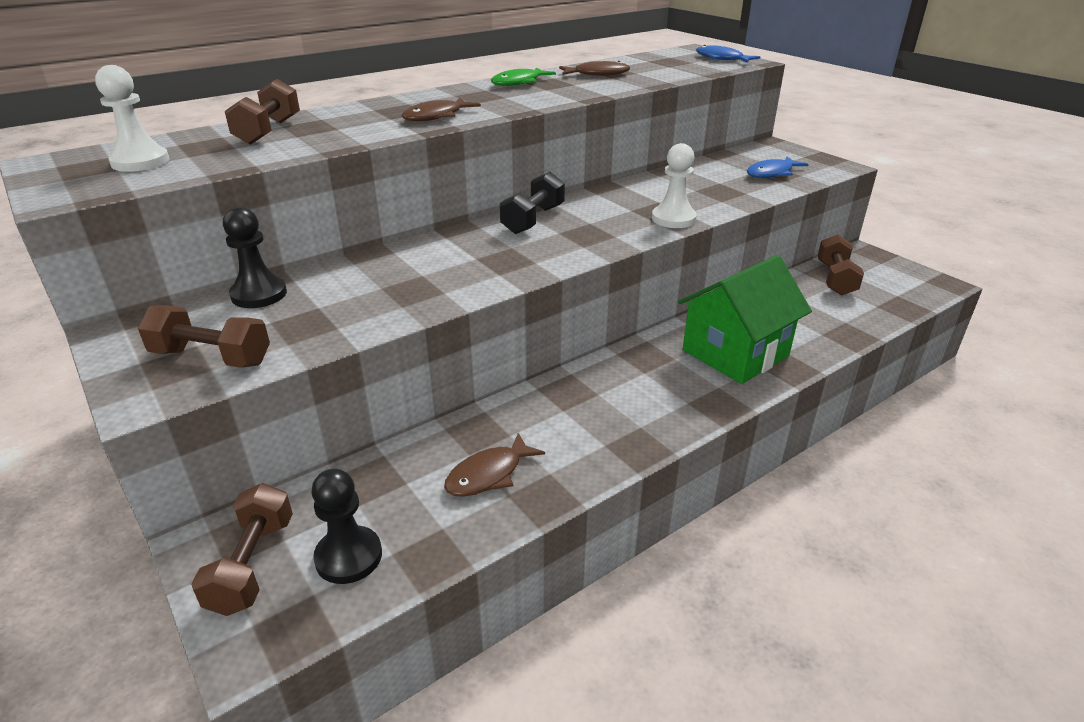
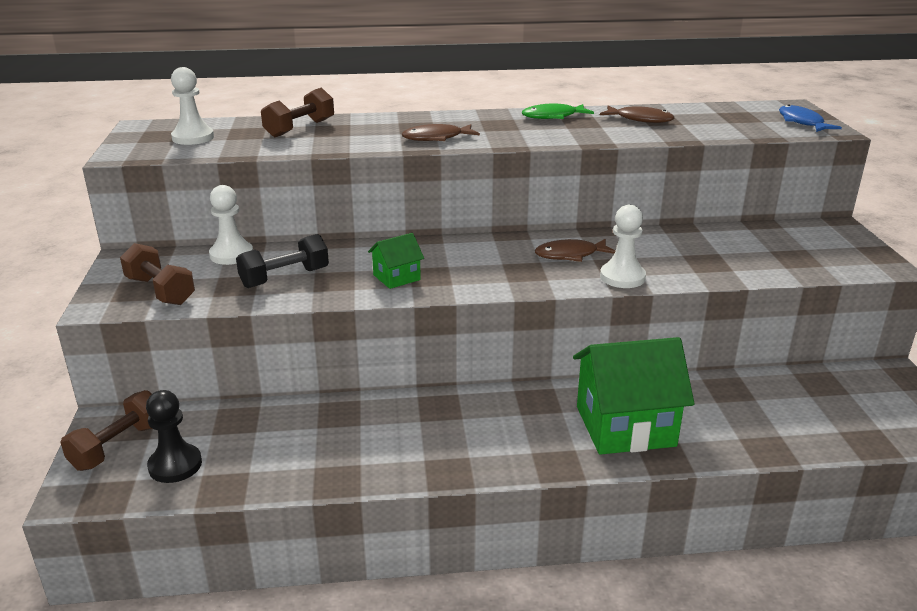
camera: 30 degrees right, 5 degrees down
(259, 294) = (231, 255): black pawn -> white pawn
(474, 270) = (396, 277): none -> green house
(489, 474) = (316, 447): brown fish -> brown fish (570, 255)
(533, 220) = (494, 246): black dumbbell -> black dumbbell (285, 278)
(772, 173) = (791, 256): blue fish -> none
(835, 279) = (823, 390): brown dumbbell -> none

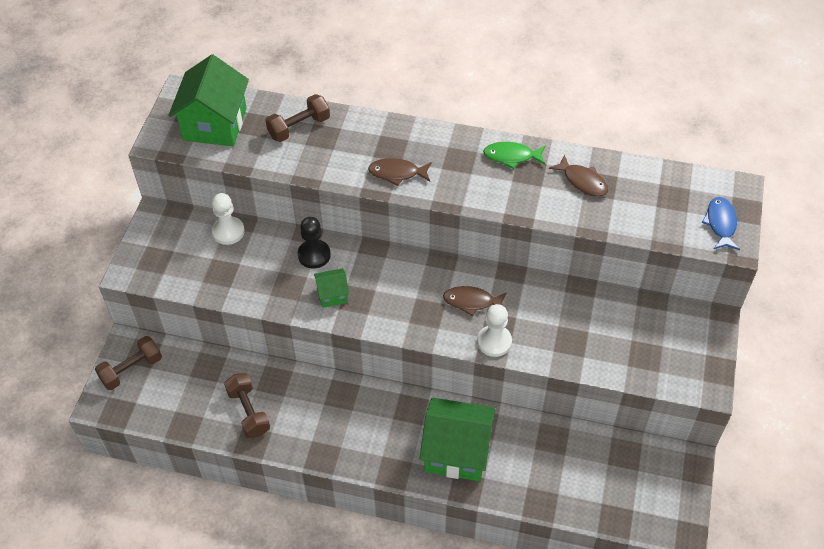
camera: 20 degrees right, 25 degrees up
(160, 291) = (170, 265): brown dumbbell -> brown dumbbell (248, 412)
(175, 465) = (161, 398): black pawn -> black pawn (314, 255)
(193, 138) = (215, 124): white pawn -> green house
(285, 278) = (256, 273): black dumbbell -> none

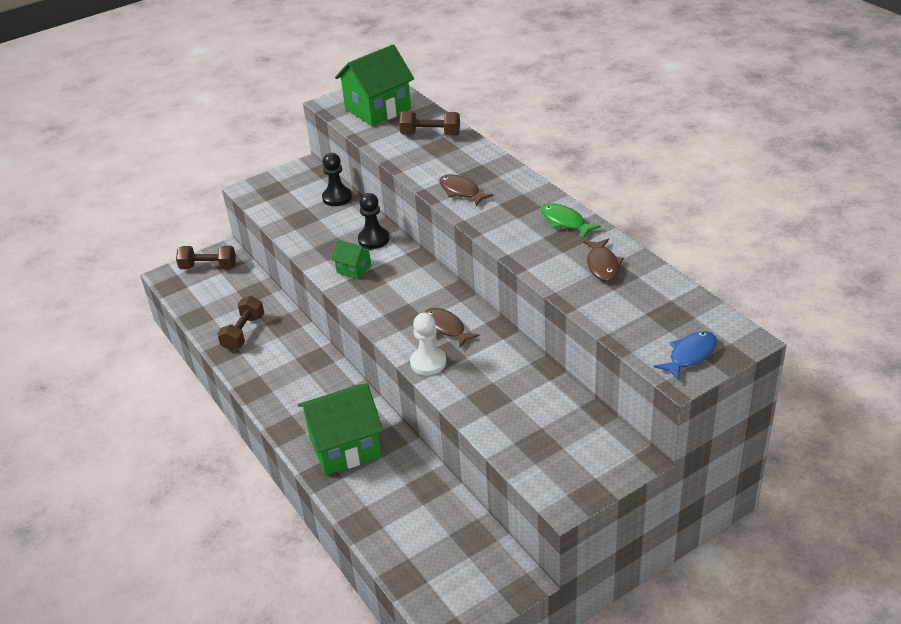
camera: 45 degrees right, 15 degrees down
(228, 231) = (337, 197): white pawn -> black pawn
(456, 452) = (345, 447): green house -> green house turned 75 degrees counterclockwise

